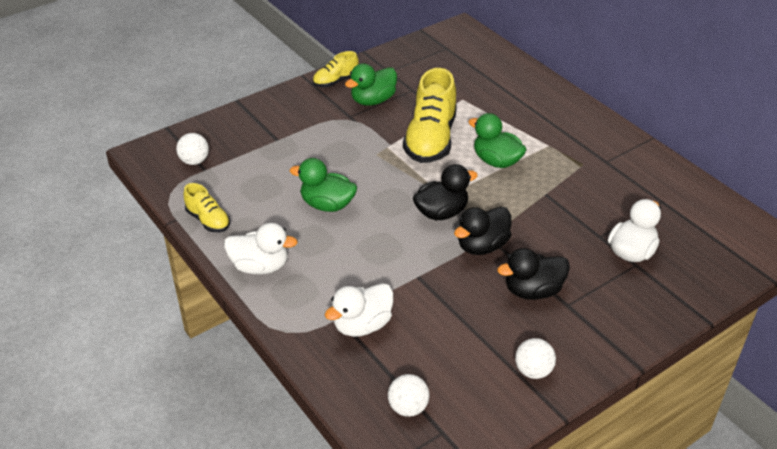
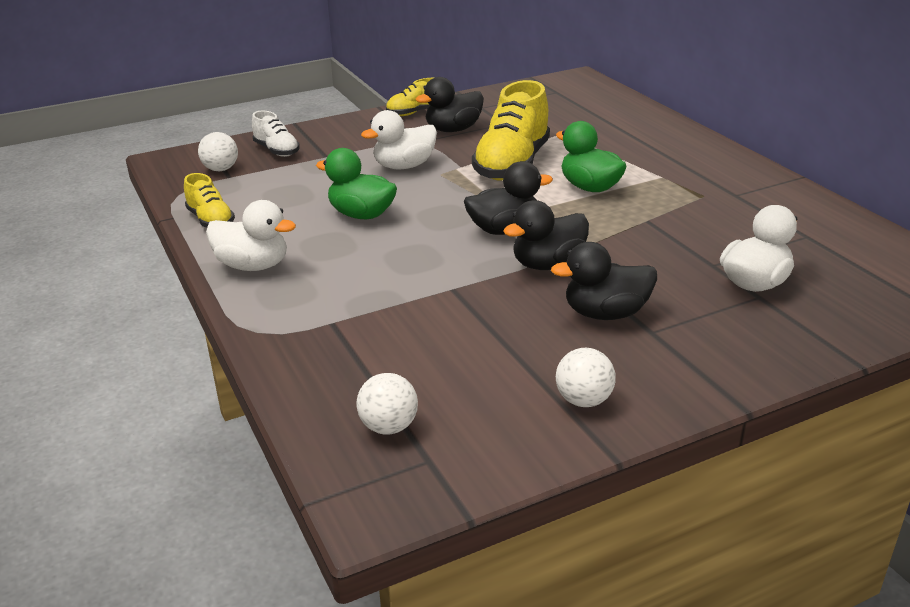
camera: 10 degrees right, 10 degrees down
(234, 135) = (276, 151): none -> white shoe
(362, 325) = (359, 332): white duck -> white duck (404, 166)
(373, 100) = (453, 130): green duck -> black duck

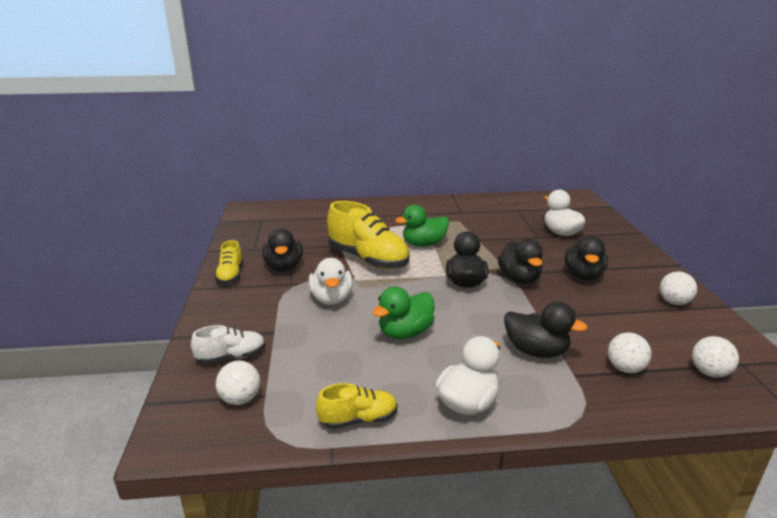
camera: 70 degrees left, 5 degrees down
(364, 357) = (625, 368): none -> white ball
(369, 294) = (536, 351): none -> black duck

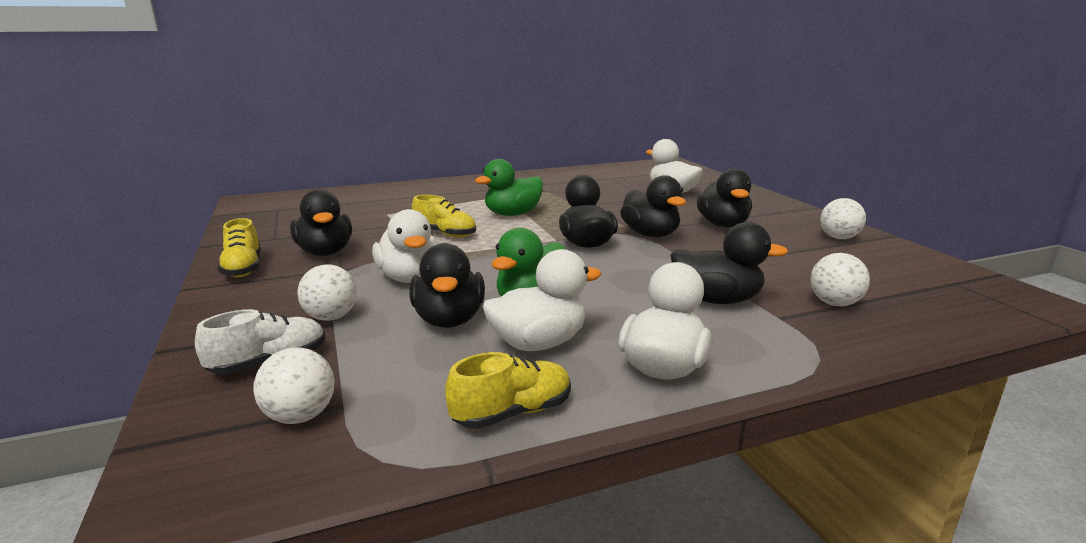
camera: 15 degrees left, 5 degrees down
(345, 340) = (449, 320): none -> black duck
(368, 259) = (445, 234): yellow shoe -> yellow shoe, size x0.52
(395, 369) = (538, 343): none -> white duck
(709, 372) = (929, 295): white ball -> white ball (331, 317)

